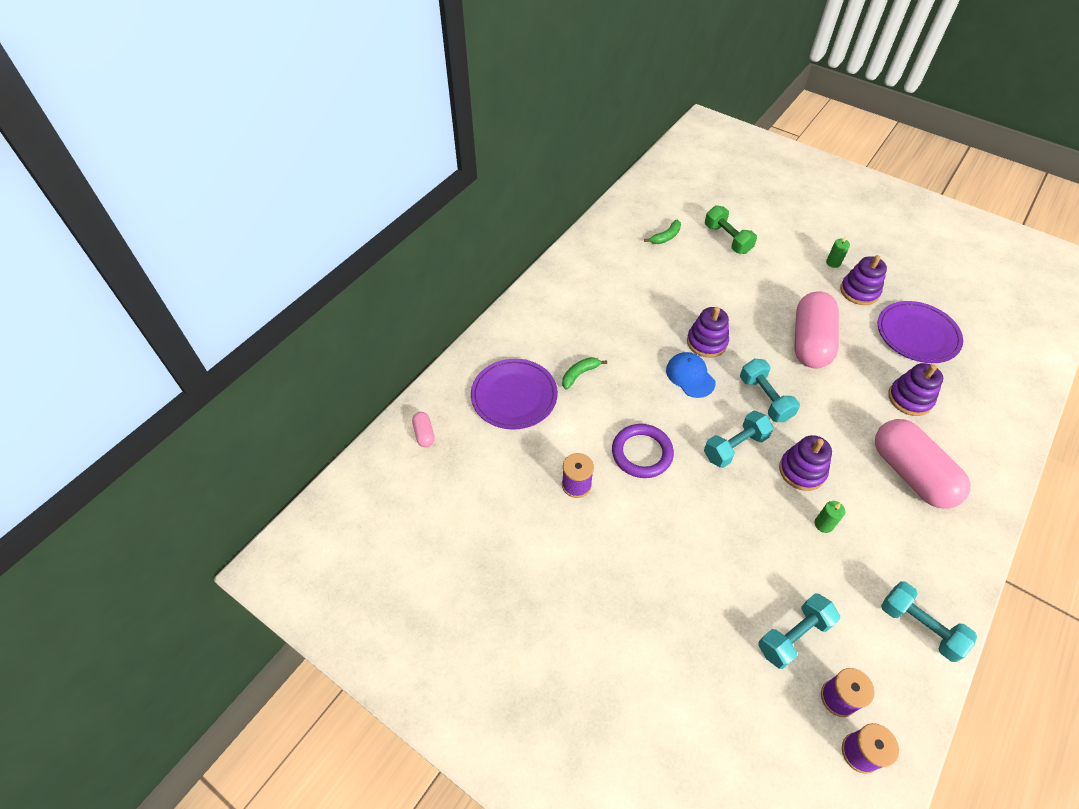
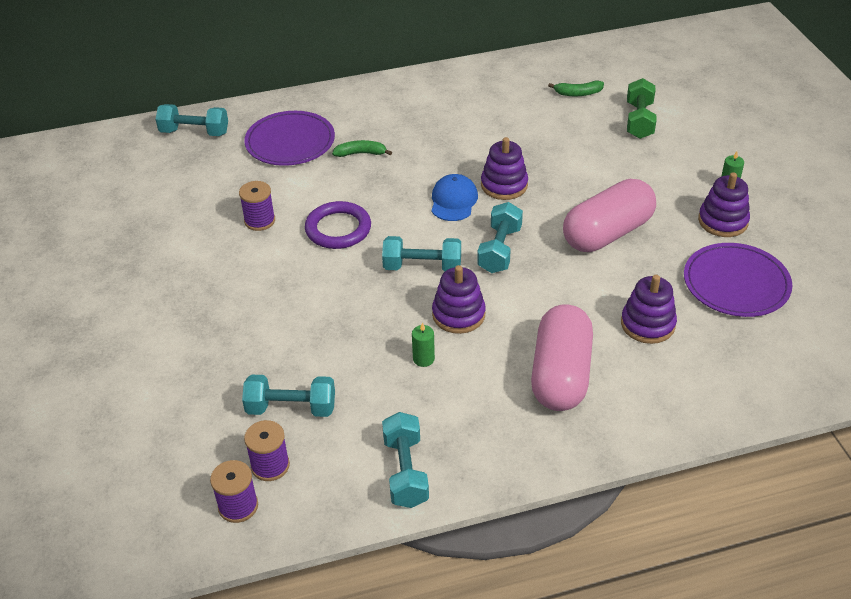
camera: 40 degrees right, 10 degrees down
(424, 434) = (194, 132): pink capsule -> turquoise dumbbell

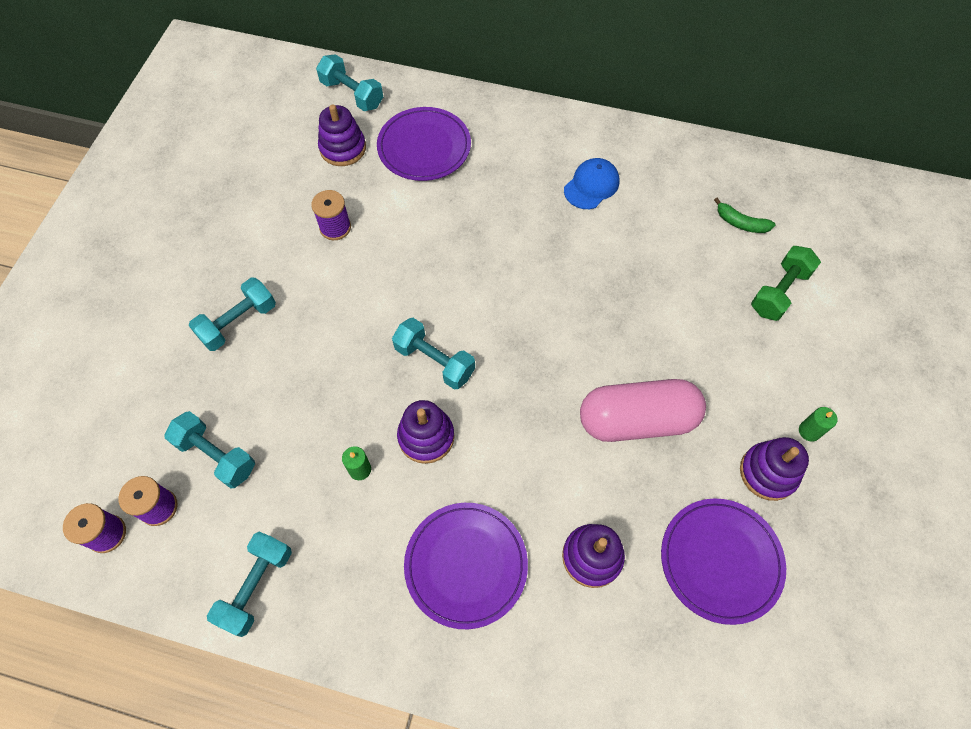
camera: 30 degrees right, 20 degrees up
(338, 229) = (393, 274): purple ring -> none
(361, 153) = (476, 193): green banana -> none
(453, 201) = (519, 297): blue cap -> blue cap (591, 185)
(499, 250) = (518, 381): turquoise dumbbell -> turquoise dumbbell (238, 322)
(504, 185) = (580, 303): purple stacking toy -> purple stacking toy (343, 148)
(561, 374) = (466, 565): pink capsule -> purple plate

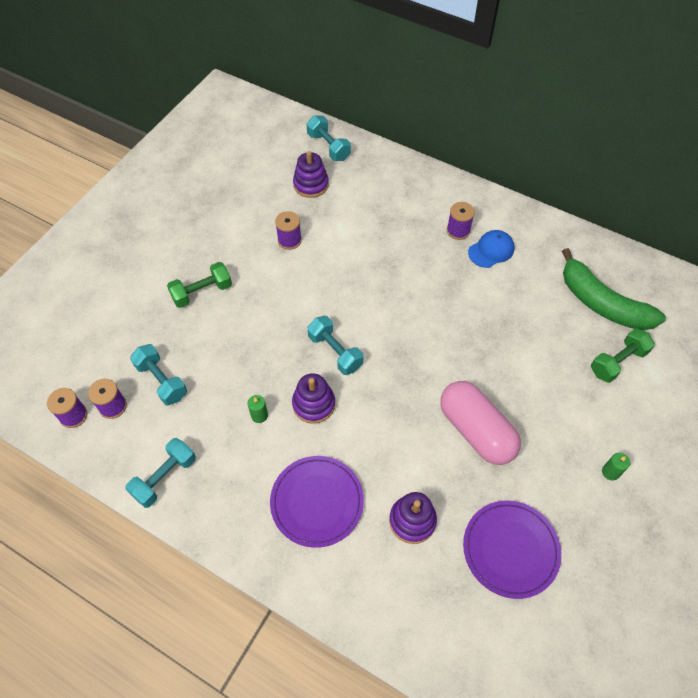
camera: 15 degrees right, 5 degrees down
(238, 322) = (202, 292): turquoise dumbbell -> green dumbbell
(424, 147) = (371, 196): purple plate -> none
(544, 169) = (458, 231): none -> purple spool
(637, 420) = (476, 431): pink capsule -> pink capsule turned 45 degrees clockwise
(741, 223) = (602, 303): green banana -> green banana, size x2.33
(768, 472) = (567, 494): purple stacking toy -> none

